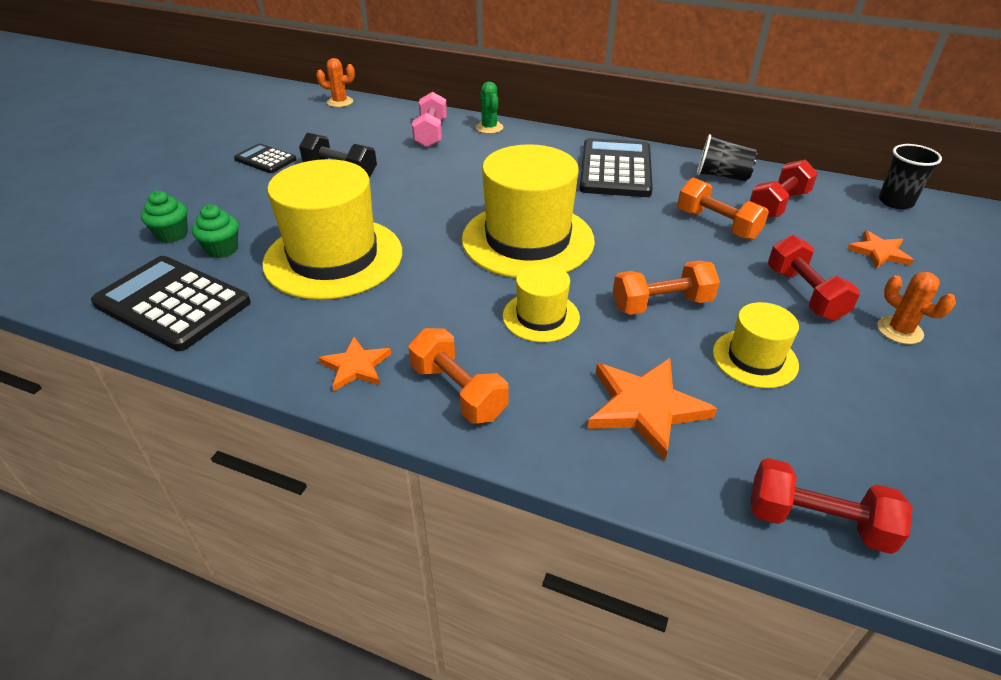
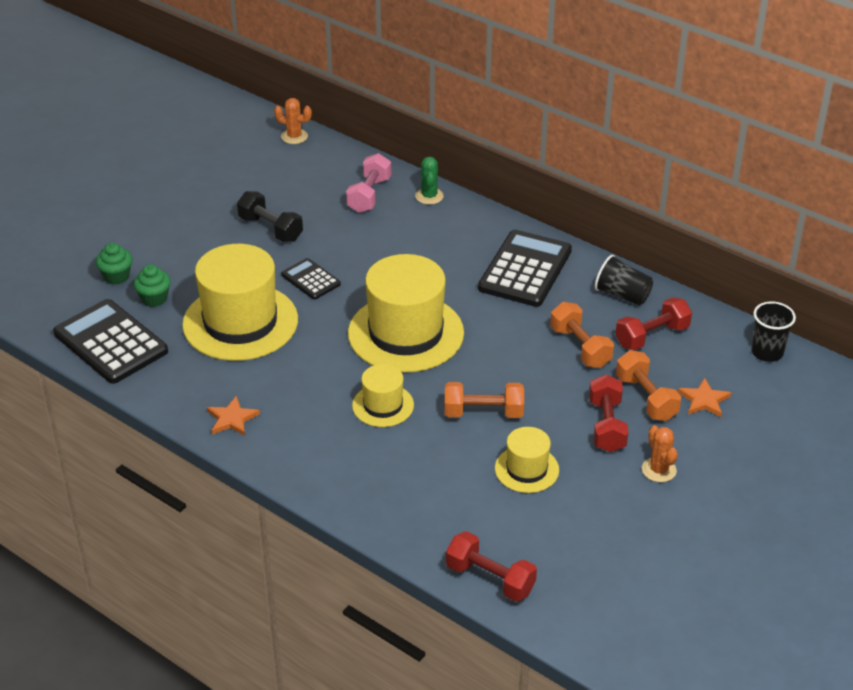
camera: 15 degrees right, 0 degrees up
(265, 159) = (207, 204): black calculator -> black calculator (311, 279)
(458, 391) = (297, 451): orange dumbbell -> orange dumbbell (646, 398)
(645, 407) = (423, 488): orange star -> none

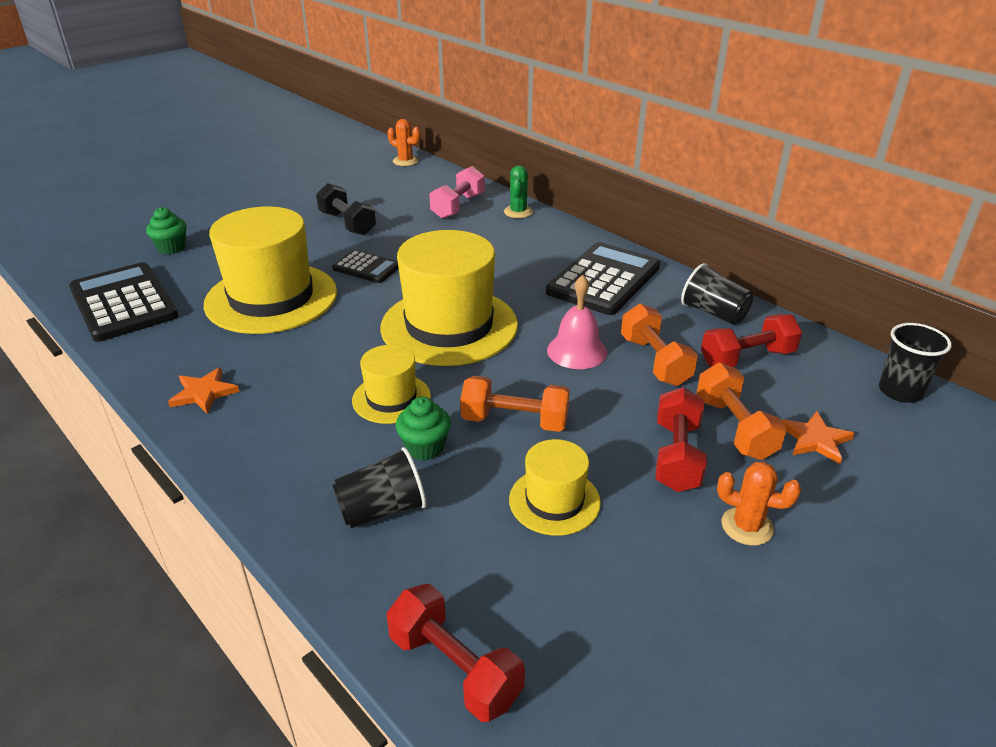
camera: 10 degrees right, 5 degrees down
(154, 298) = (196, 269): green cupcake -> green cupcake (425, 447)
(311, 279) = (366, 268): black calculator -> black calculator turned 150 degrees clockwise
(409, 491) = (382, 510): none -> black cup
(517, 345) = (577, 351): none -> pink bell
(659, 470) = (747, 526): orange cactus -> orange cactus turned 60 degrees counterclockwise

